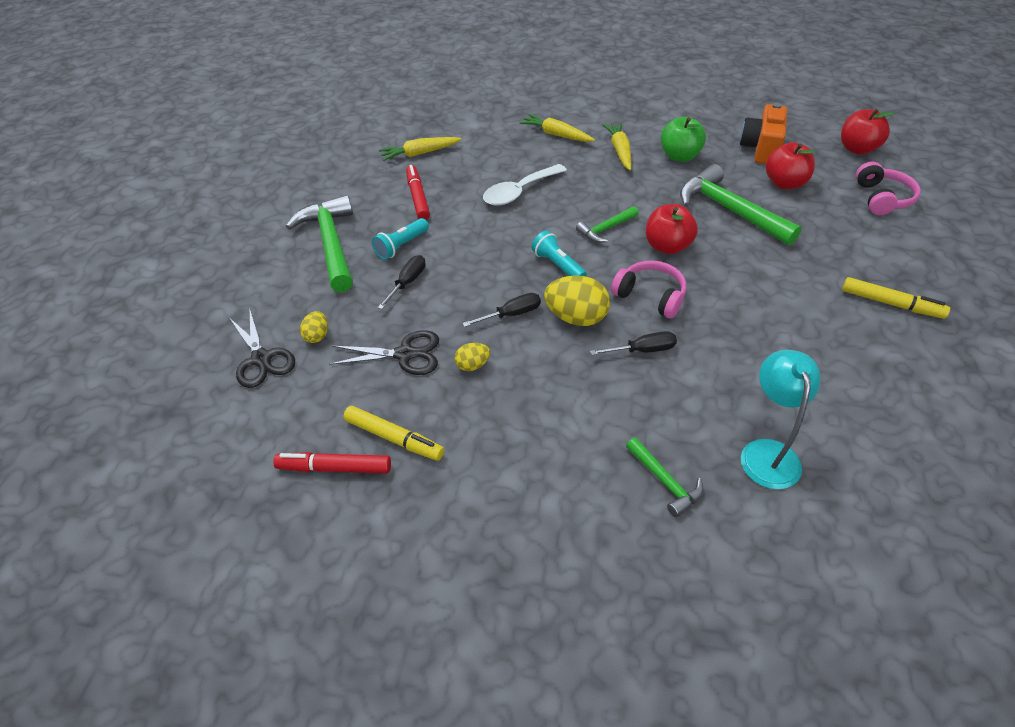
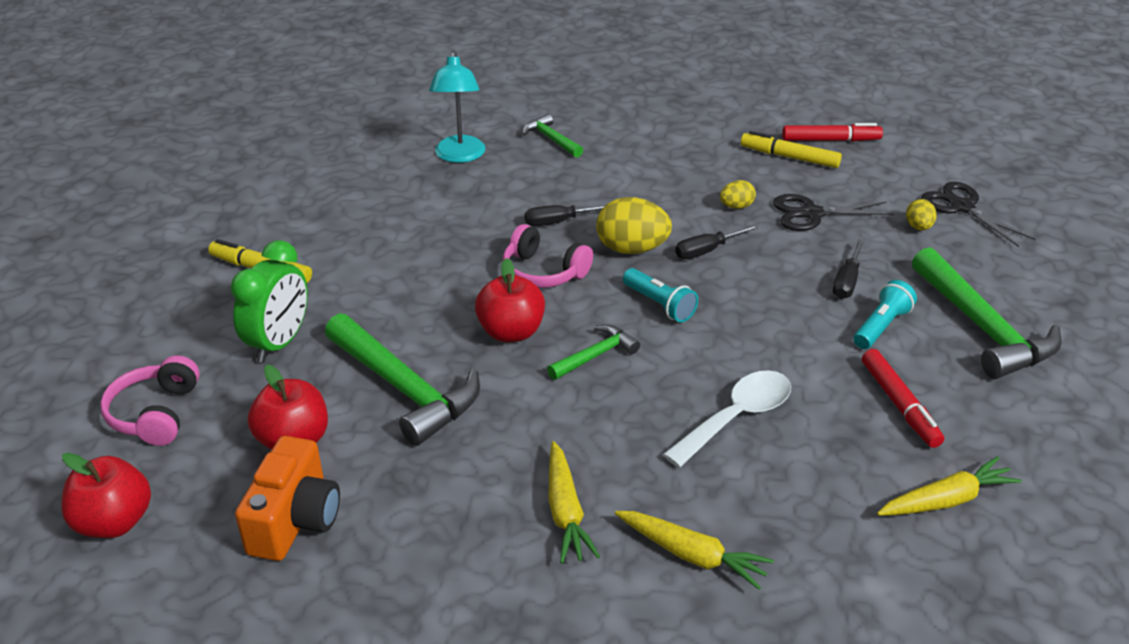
camera: 175 degrees right, 10 degrees down
(679, 156) = (455, 499): green apple -> none
(833, 241) = (279, 343): none -> green clock

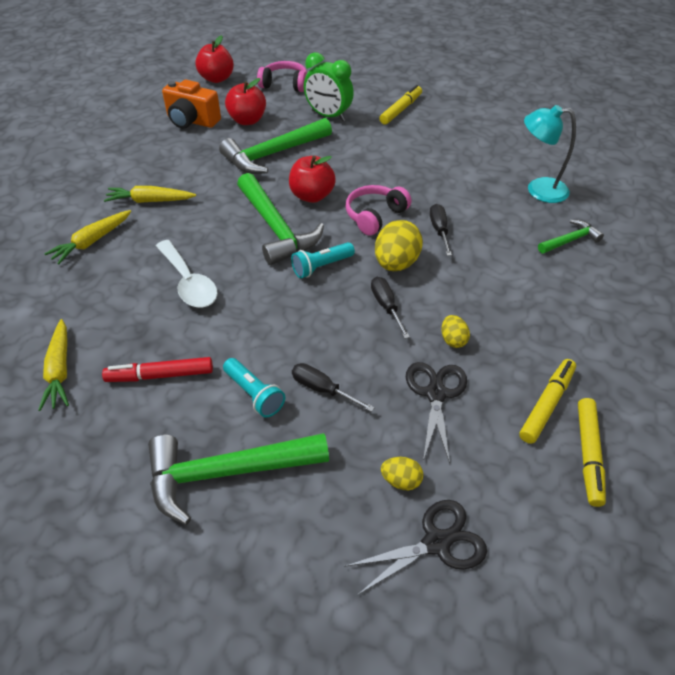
camera: 100 degrees right, 10 degrees up
(595, 355) = (276, 228): green hammer -> green hammer, size x1.94
(830, 140) = (588, 454): red marker -> yellow marker

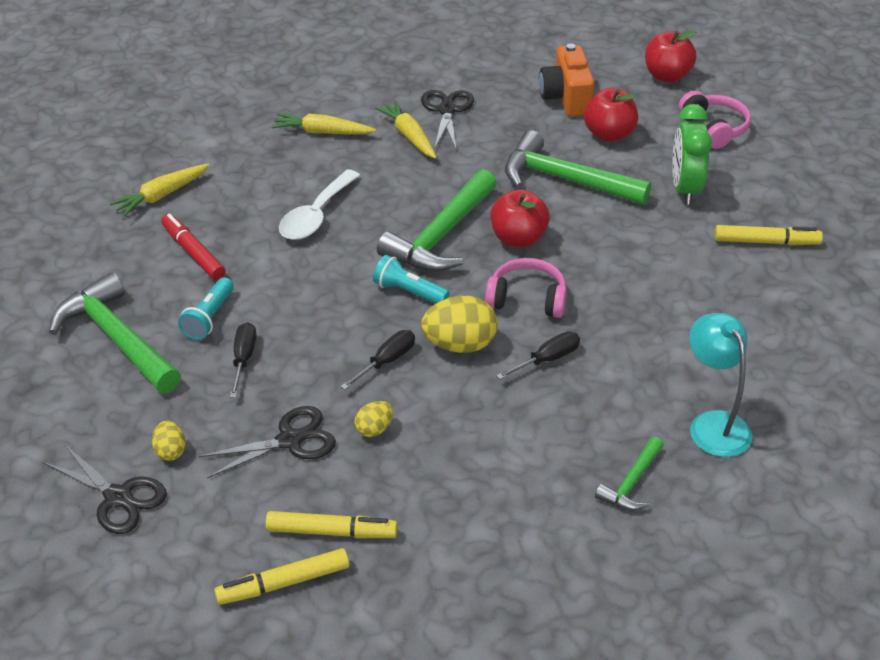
camera: 60 degrees right, 5 degrees down
(142, 173) = (447, 110): none -> black scissors
(570, 240) = (631, 483): green hammer -> green hammer turned 90 degrees clockwise

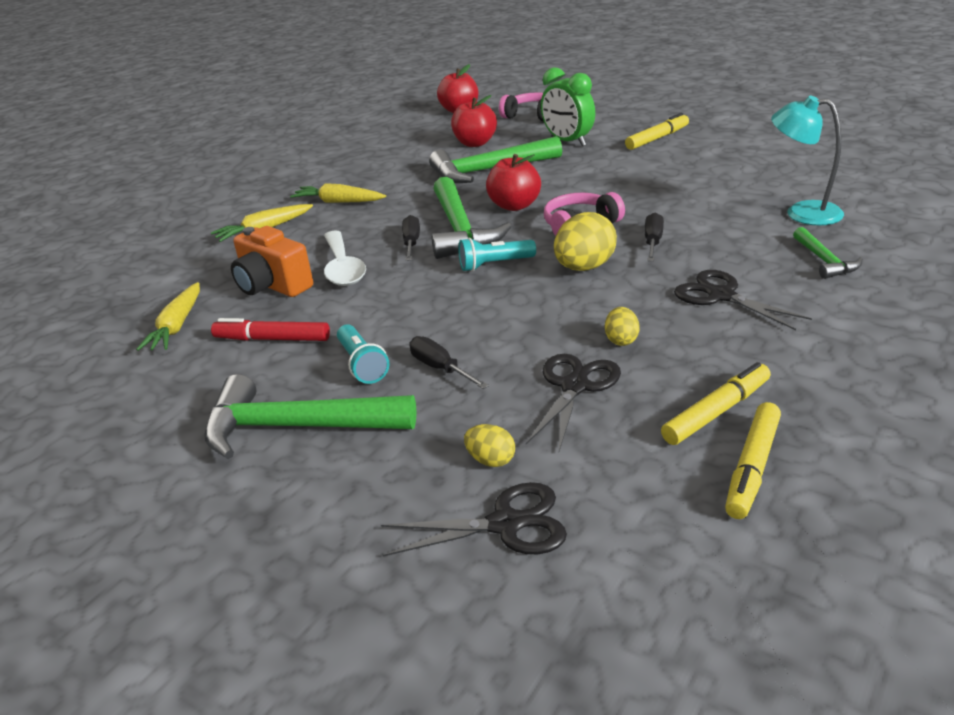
camera: 40 degrees left, 10 degrees down
(387, 361) = (553, 303): black screwdriver -> black screwdriver (411, 242)
(447, 110) = (343, 180): black scissors -> black scissors (721, 295)
(566, 98) = (416, 142): orange camera -> orange camera (273, 285)

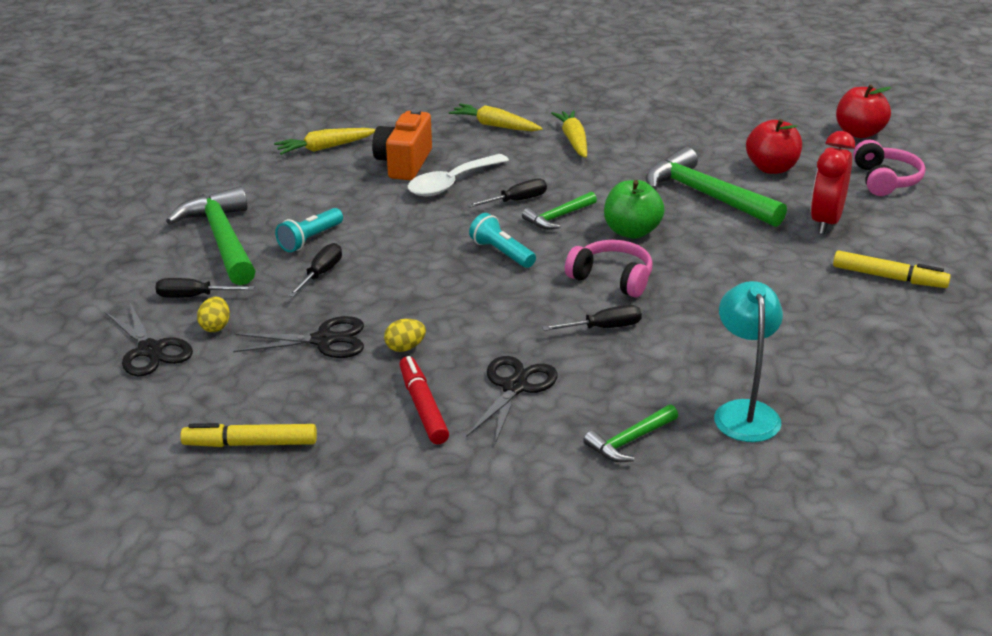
camera: 60 degrees right, 0 degrees up
(272, 339) = (326, 191): red marker -> red marker (423, 407)
(407, 469) = (193, 296): none -> black screwdriver
(460, 230) = (558, 217): green hammer -> green hammer, size x0.52
(514, 206) = (632, 232): red apple -> green apple
(568, 142) = (825, 222): green clock -> red clock
(584, 267) = (525, 301): yellow egg -> none
(716, 412) = (318, 415): yellow marker -> none

